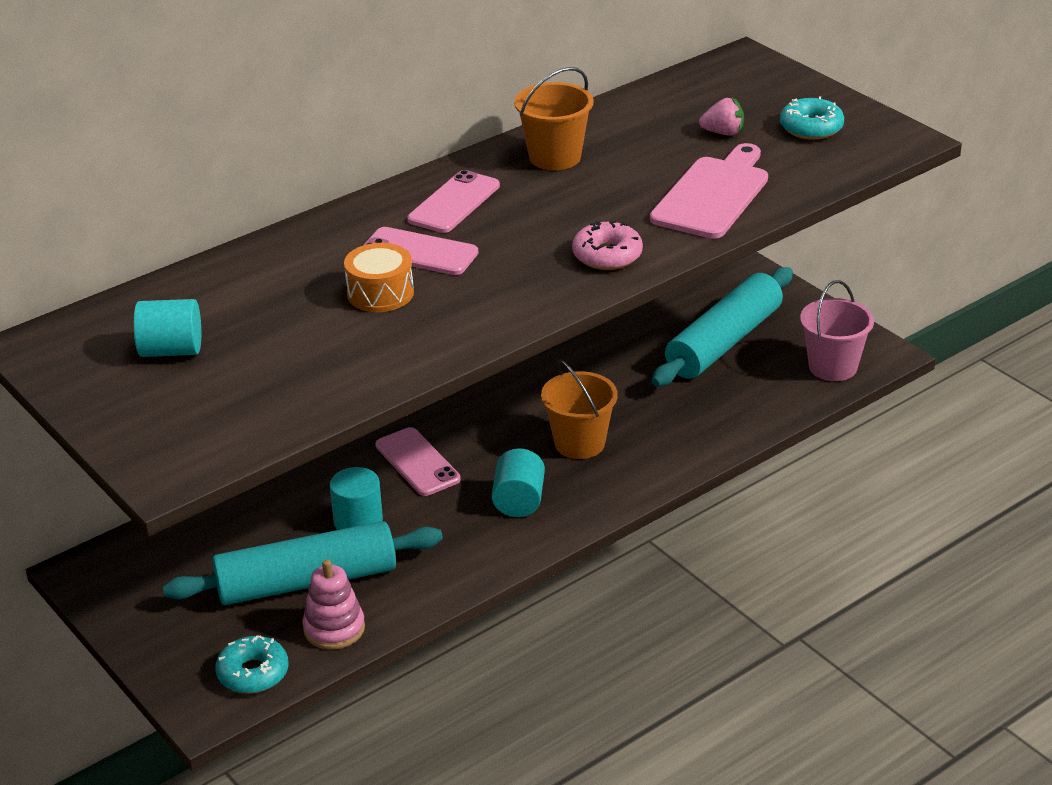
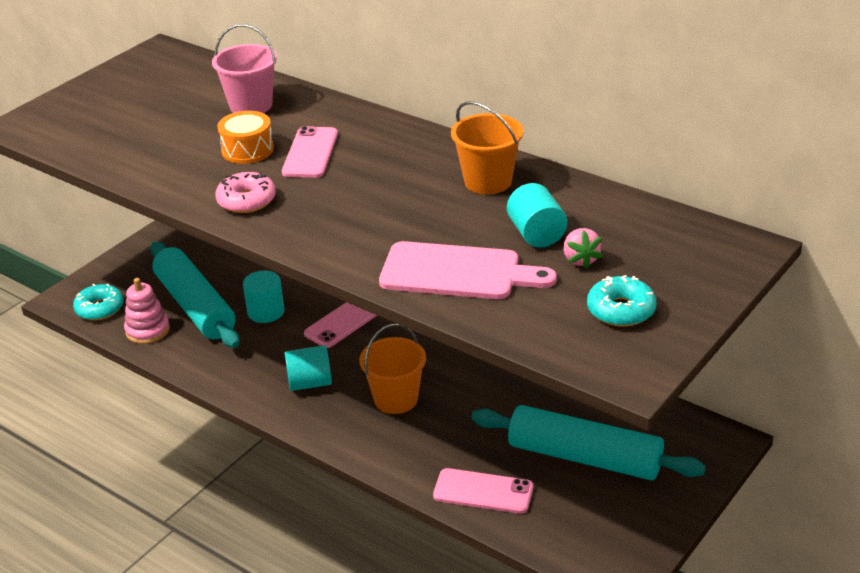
camera: 75 degrees right, 0 degrees up
(171, 350) = (159, 93): turquoise cylinder -> turquoise cylinder (536, 234)
(454, 203) = (391, 152): pink phone -> pink phone (483, 491)
(607, 255) = (332, 236): pink donut -> pink donut (246, 200)
(833, 367) = (578, 540): pink bucket -> pink bucket (251, 105)

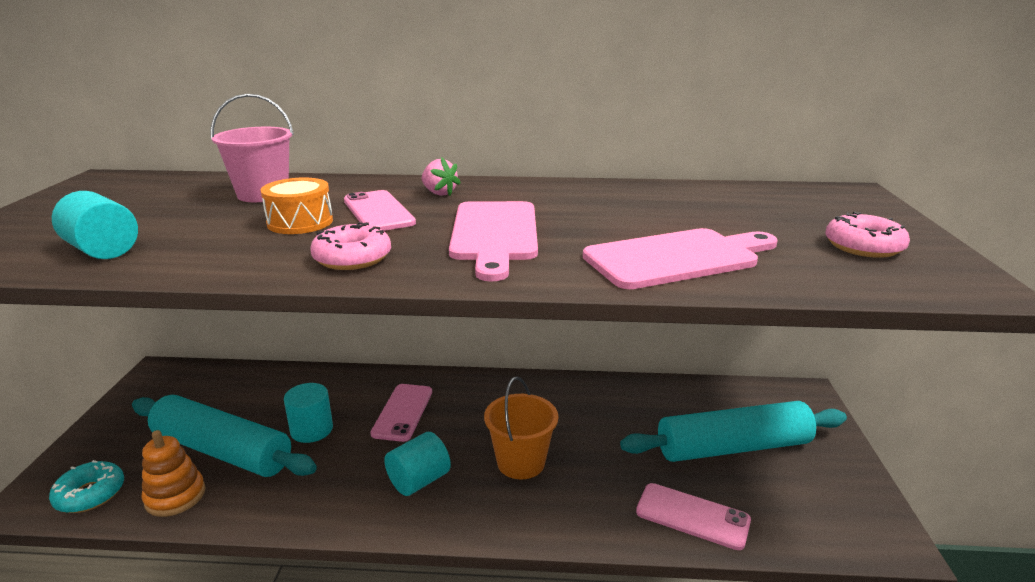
camera: 35 degrees left, 10 degrees down
(147, 330) = (175, 496): pink stacking toy -> orange stacking toy
(362, 205) = (494, 234): none -> pink cutting board
(483, 491) = (692, 516): pink phone -> pink phone turned 45 degrees clockwise
(488, 181) = (585, 197): orange bucket -> none
(536, 234) = (691, 218): turquoise cylinder -> turquoise cylinder (103, 250)
(580, 260) = (760, 224): pink strawberry -> pink strawberry (439, 193)
(621, 310) = (863, 247): turquoise donut -> pink donut

